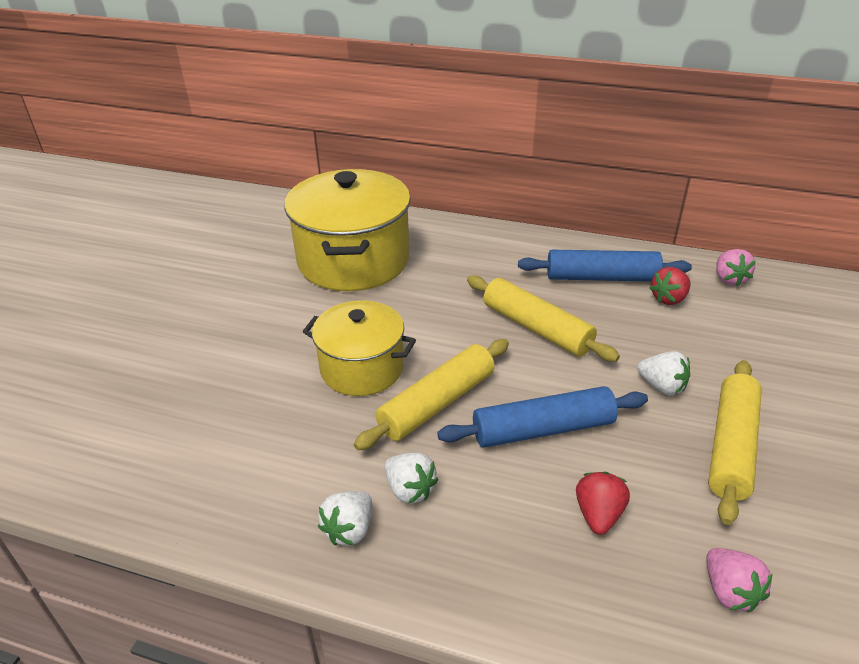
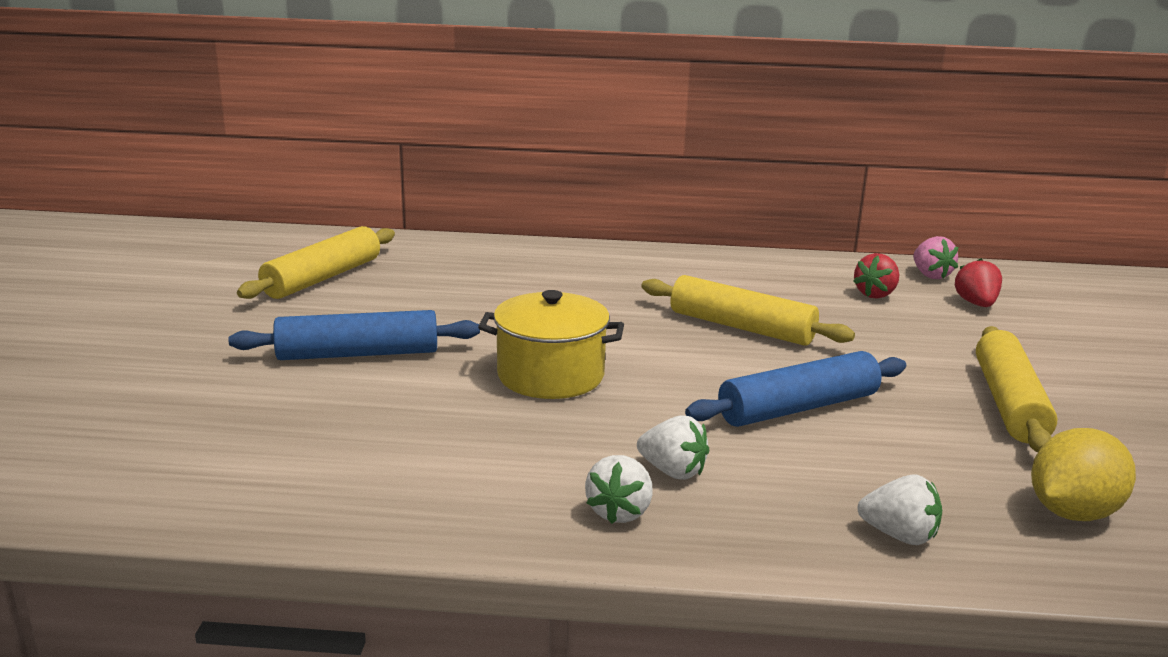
camera: 15 degrees left, 15 degrees down
(353, 260) = (482, 285): yellow pot -> none
(437, 403) = (661, 397): yellow rolling pin -> yellow rolling pin (322, 278)
(598, 515) = (900, 469): red strawberry -> red strawberry (976, 304)
(601, 277) = (791, 282): blue rolling pin -> blue rolling pin (358, 354)
(662, 386) = (909, 363): white strawberry -> white strawberry (899, 535)
(729, 591) = (1072, 512): pink strawberry -> yellow lemon

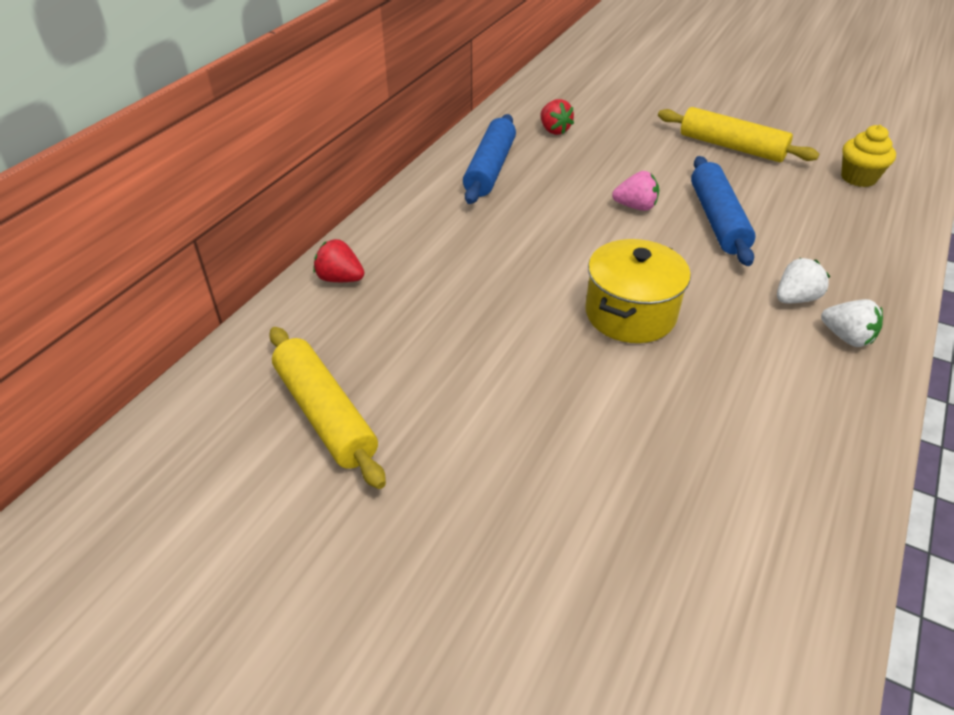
camera: 65 degrees left, 20 degrees up
(358, 354) = (540, 421): blue rolling pin -> blue rolling pin (490, 169)
(741, 327) = (582, 200): yellow rolling pin -> none
(899, 535) = (879, 240): white strawberry -> none
(930, 275) = (534, 100): pink strawberry -> pink strawberry (635, 207)
(976, 304) = (589, 103): red strawberry -> red strawberry (340, 279)
(1072, 512) = (858, 178): yellow lemon -> yellow cupcake

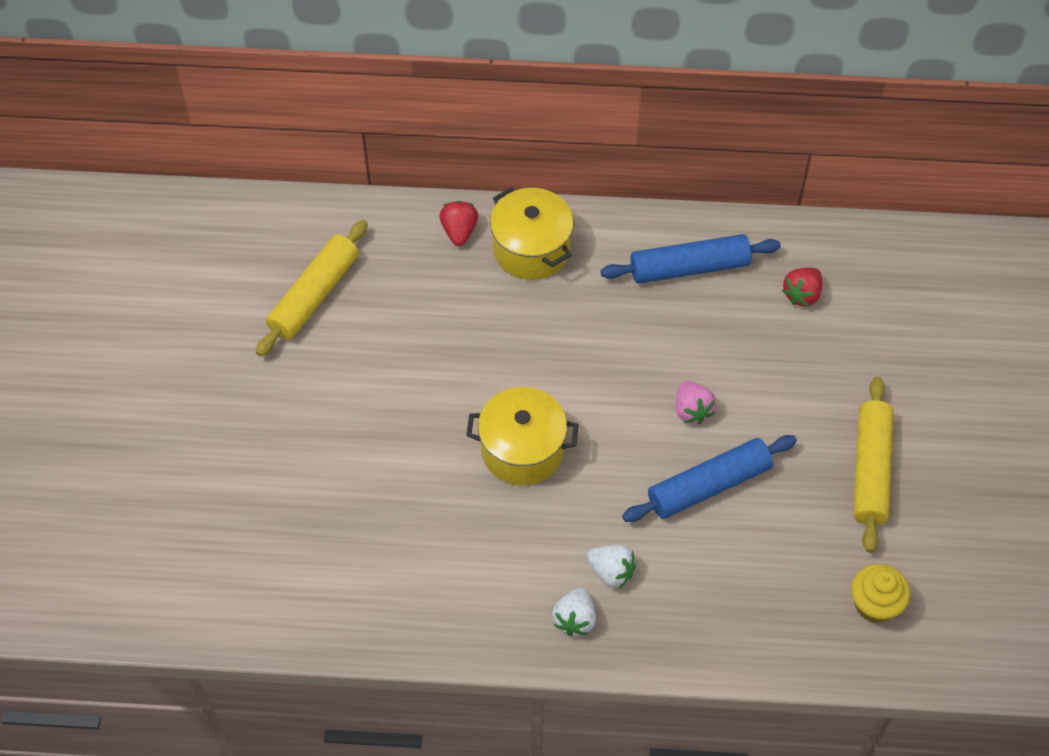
camera: 65 degrees right, 15 degrees up
(401, 241) = (531, 249): none -> yellow pot

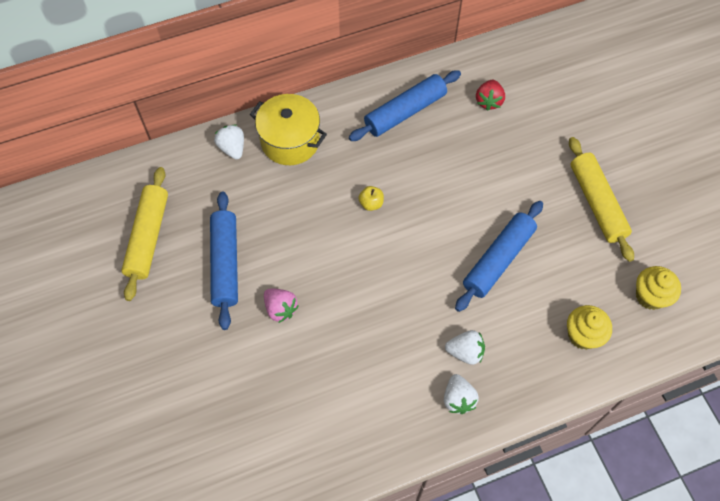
camera: 25 degrees left, 5 degrees up
(386, 359) = (225, 263): none -> blue rolling pin
(459, 231) = (232, 148): red strawberry -> white strawberry
(522, 450) = (357, 289): yellow pot -> none
(590, 359) = (371, 203): none -> yellow apple
(692, 410) = (459, 211): pink strawberry -> pink strawberry (280, 309)
(764, 613) = (583, 335): none -> yellow cupcake

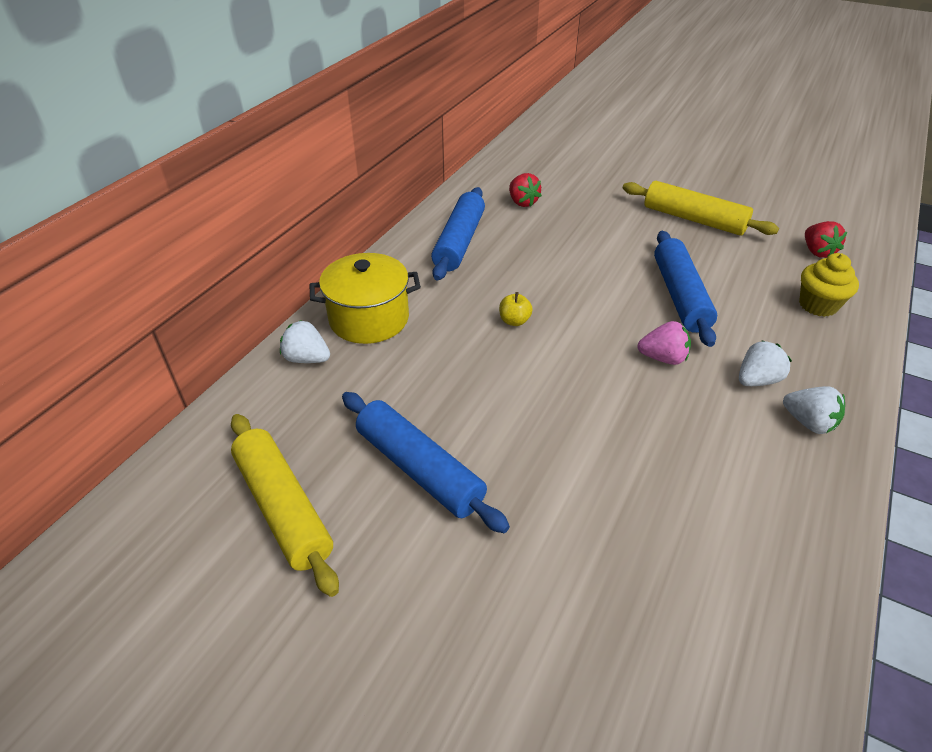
camera: 40 degrees left, 20 degrees down
(280, 309) = (537, 469): pink strawberry -> pink strawberry (663, 358)
(650, 296) = (817, 252): yellow cupcake -> red strawberry

